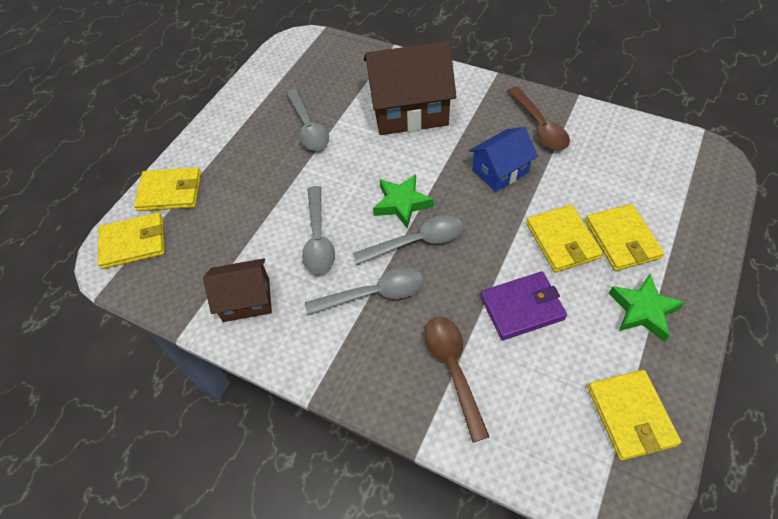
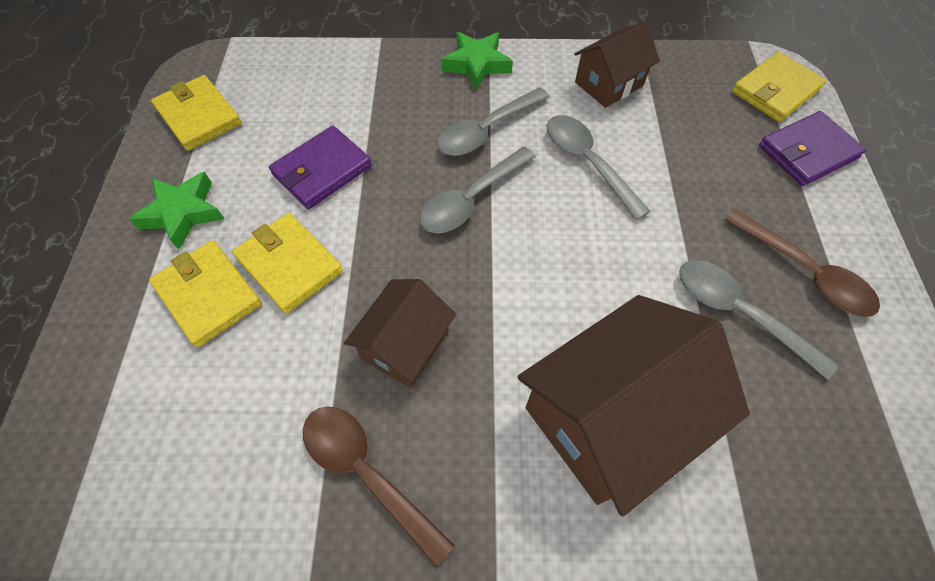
camera: 150 degrees right, 5 degrees up
(170, 192) = (807, 152): yellow wallet -> purple wallet
(402, 203) = (518, 240): green star -> green star (476, 64)
(452, 369) = (375, 97): brown spoon -> brown spoon (805, 272)
(500, 171) = (405, 345): blue house -> brown house

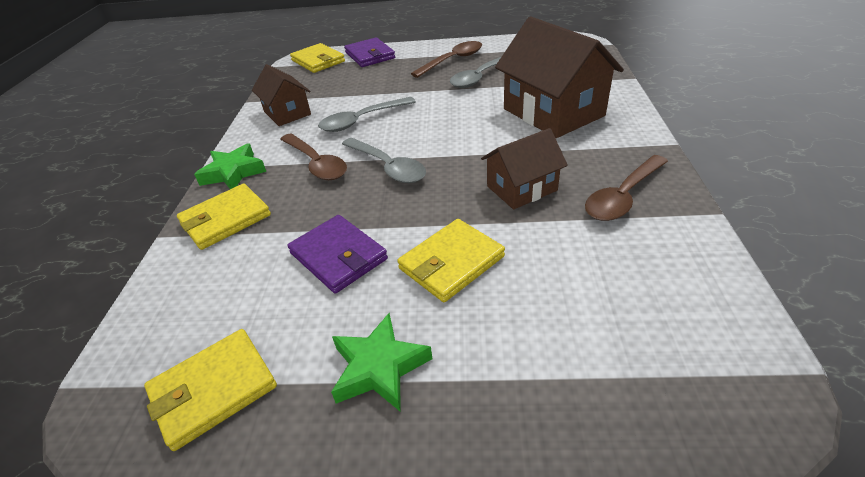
camera: 85 degrees left, 20 degrees down
(208, 295) = (489, 318): yellow wallet -> yellow wallet (225, 219)
(405, 345) = (521, 188): brown house -> brown house turned 60 degrees counterclockwise
(486, 130) = (316, 164): grey spoon -> brown spoon

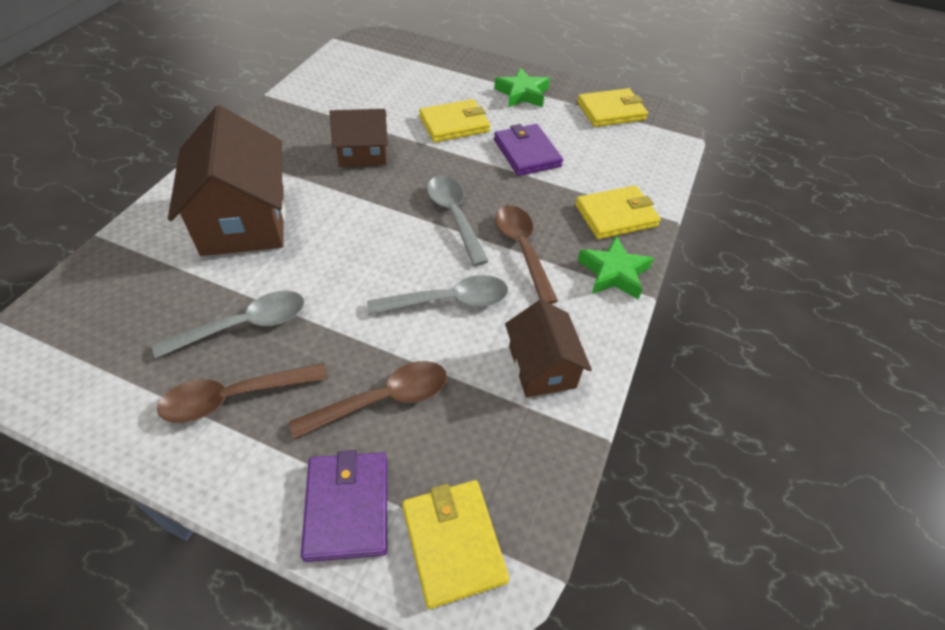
camera: 165 degrees left, 10 degrees up
(623, 197) = (304, 123): brown spoon -> brown spoon (383, 399)

